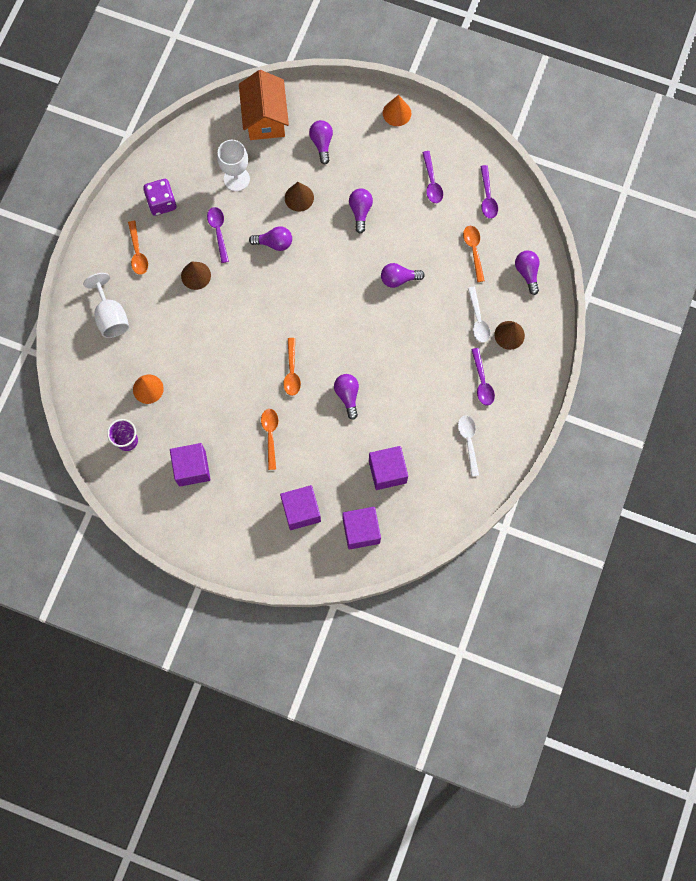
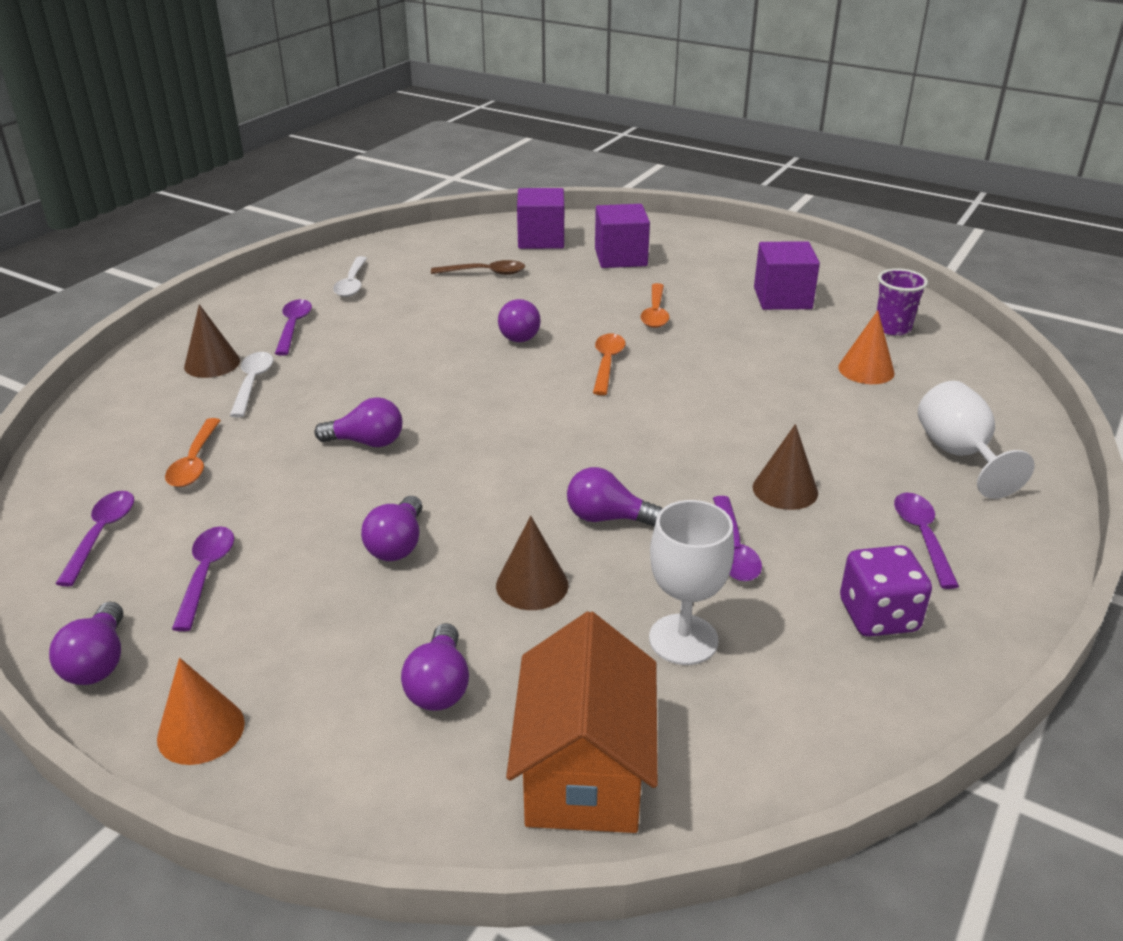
camera: 170 degrees left, 40 degrees down
(137, 253) = (922, 537): orange spoon -> purple spoon
(387, 471) = (485, 273): purple cube -> brown spoon
(527, 273) = (118, 424): purple light bulb -> purple light bulb (98, 662)

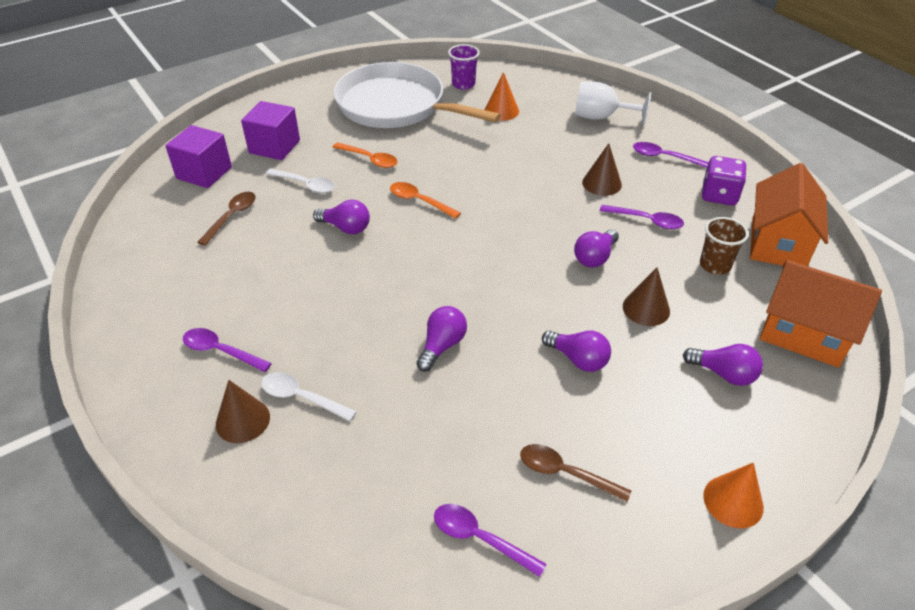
camera: 65 degrees left, 10 degrees up
(98, 662) = (645, 556): purple light bulb -> none
(195, 462) = (405, 458): orange spoon -> none
(206, 574) = (565, 473): purple spoon -> brown spoon
(352, 283) = (173, 296): white spoon -> white spoon (305, 185)
(683, 639) = (715, 265): white goblet -> brown cup
(782, 298) = (395, 105): purple cube -> white pan
(807, 709) = (778, 243): none -> orange house

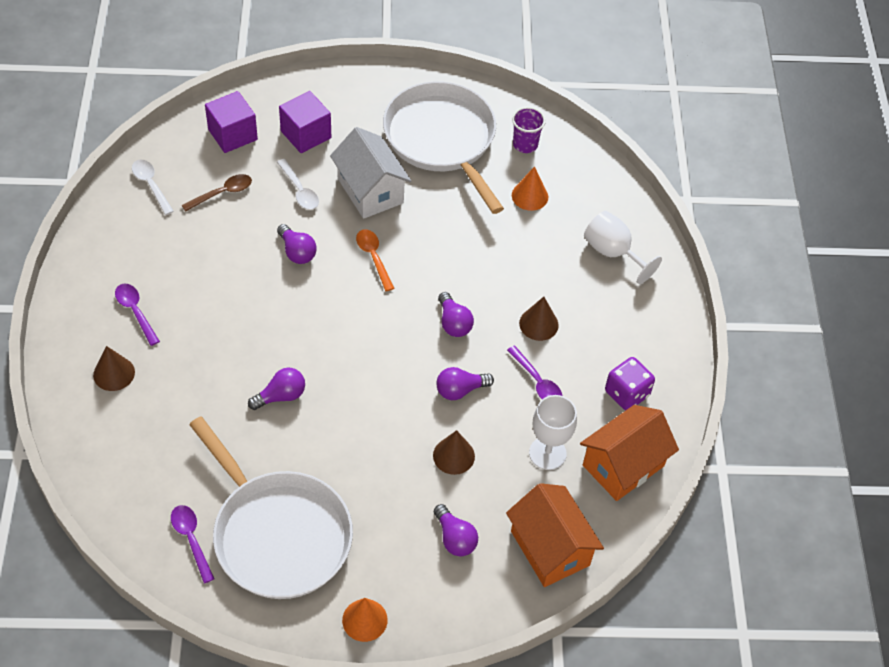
camera: 30 degrees right, 10 degrees up
(301, 397) = (160, 379): white spoon -> white spoon (151, 185)
(369, 159) = (370, 191): orange spoon -> white house
(565, 473) = (278, 535): brown spoon -> white pan
(578, 359) = (364, 464): purple light bulb -> purple light bulb (453, 323)
(664, 157) = (622, 328): purple spoon -> none
(715, 265) = (547, 453): brown cup -> white goblet

